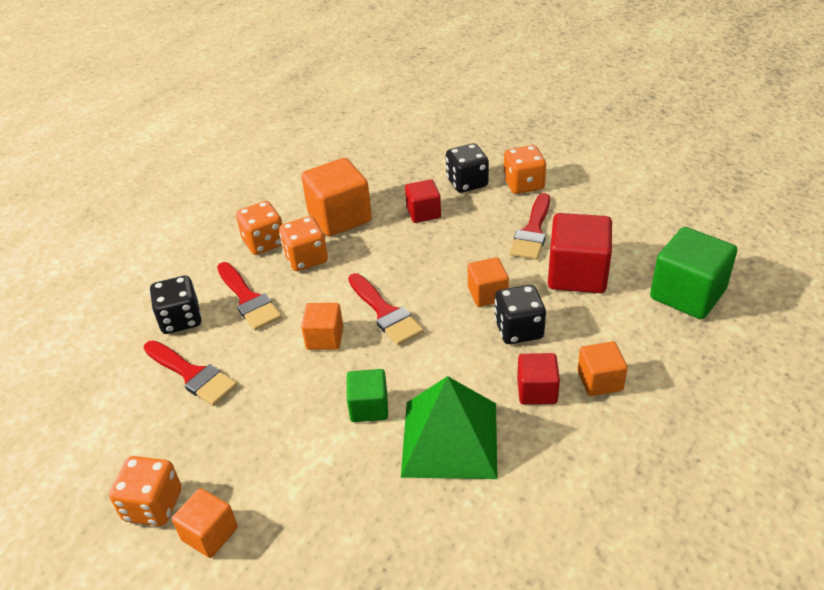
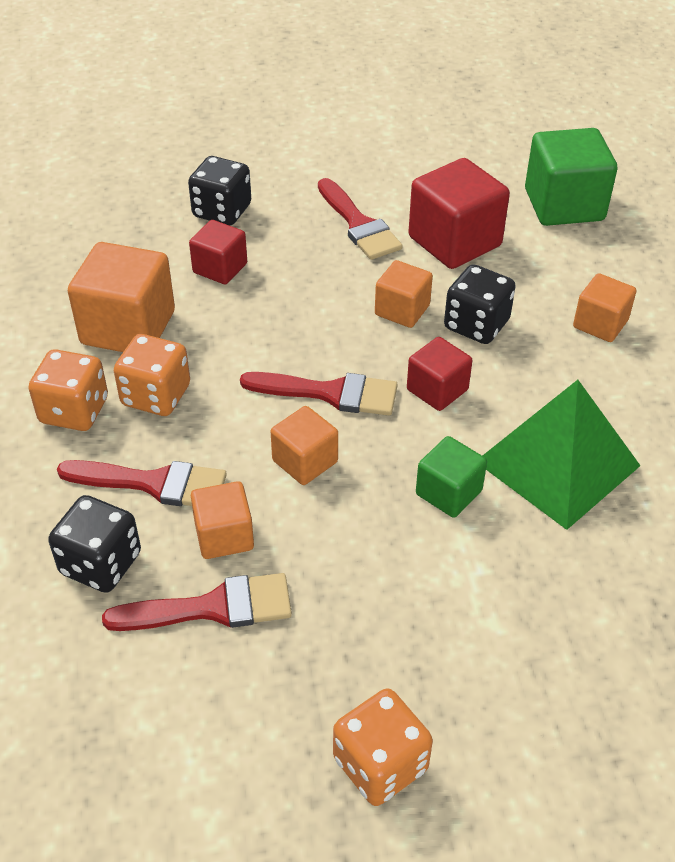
camera: 50 degrees left, 5 degrees up
(210, 534) = (479, 733): orange cube -> orange cube (224, 536)
(523, 184) = (284, 182): orange dice -> none
(537, 391) = (566, 368): red cube -> red cube (437, 390)

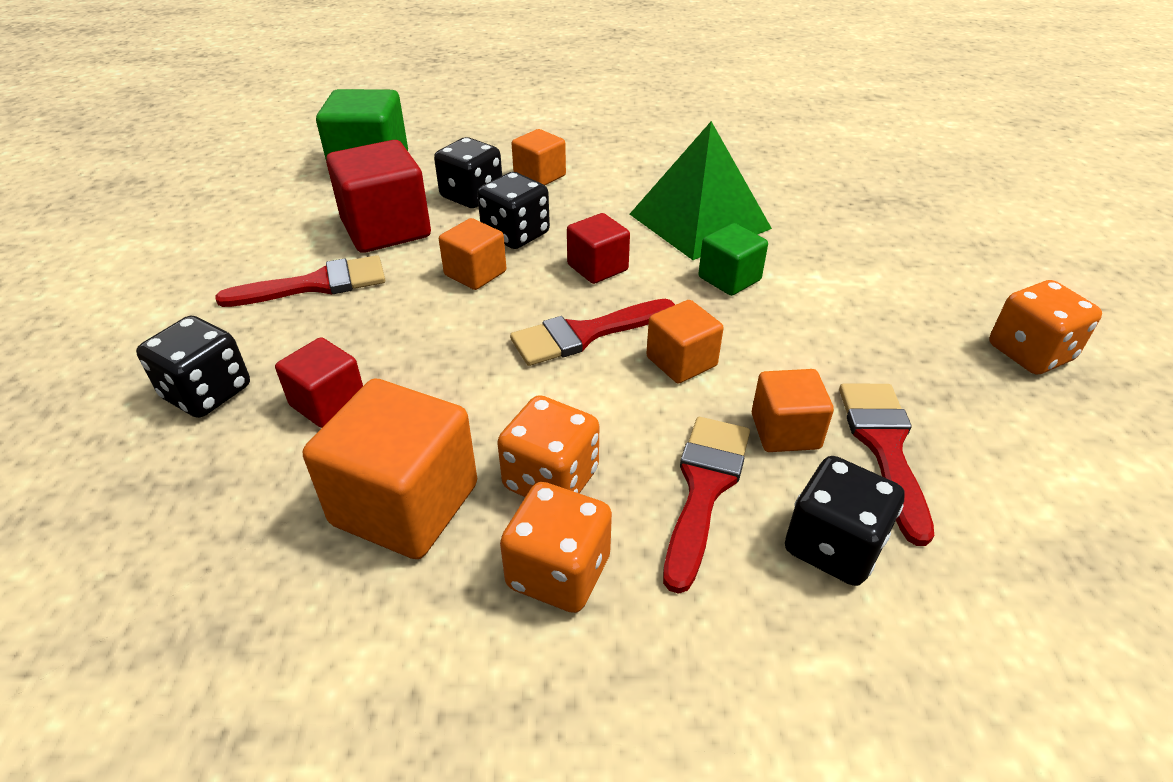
camera: 80 degrees left, 5 degrees down
(330, 393) = (585, 334): red brush -> red brush turned 135 degrees counterclockwise
(536, 282) = (472, 196): none -> black dice

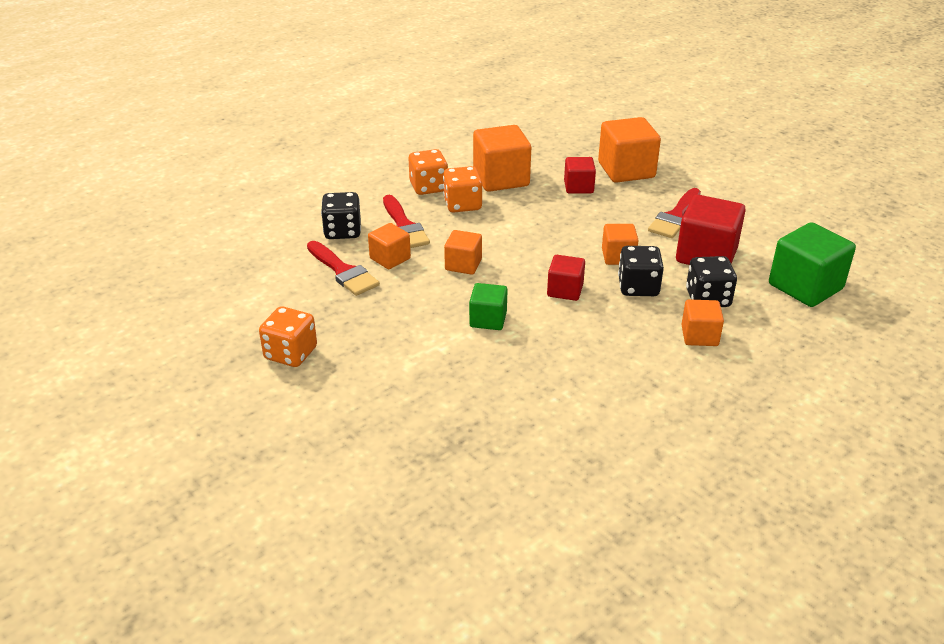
camera: 140 degrees right, 5 degrees down
(207, 392) = (626, 170): black dice -> orange cube
(585, 334) = (522, 255): red brush -> none
(699, 221) = (551, 353): green pyramid -> none

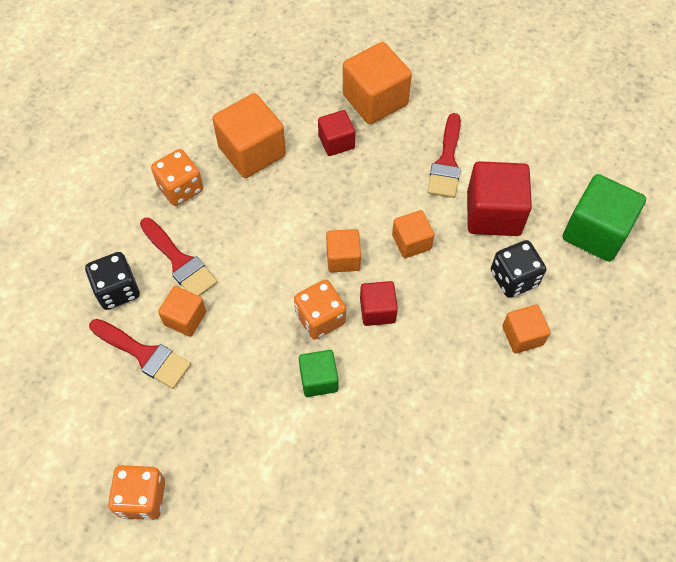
camera: 20 degrees left, 25 degrees up
(462, 205) = (227, 207): orange dice -> orange dice (320, 318)
(463, 265) = (264, 303): orange cube -> orange cube (343, 258)
(638, 287) = (445, 283): black dice -> none

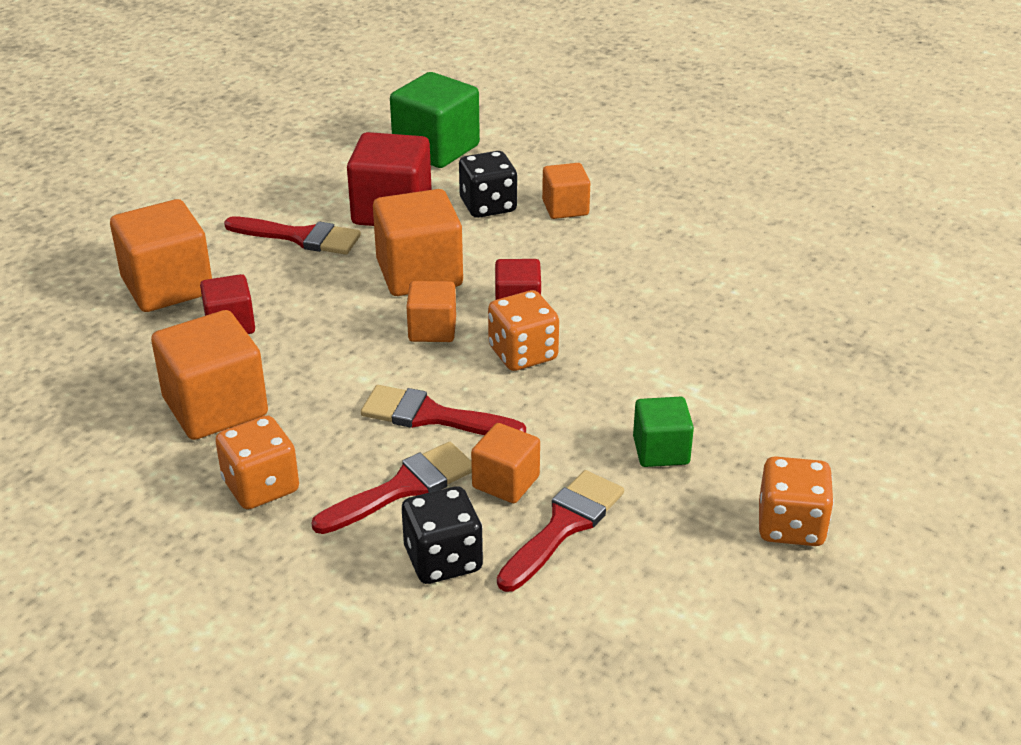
camera: 85 degrees left, 25 degrees down
(248, 269) = (432, 416): none -> red brush
(319, 379) = (614, 359): green cube -> green cube (661, 451)
(411, 242) = (419, 273): orange cube -> orange cube, size x1.73

